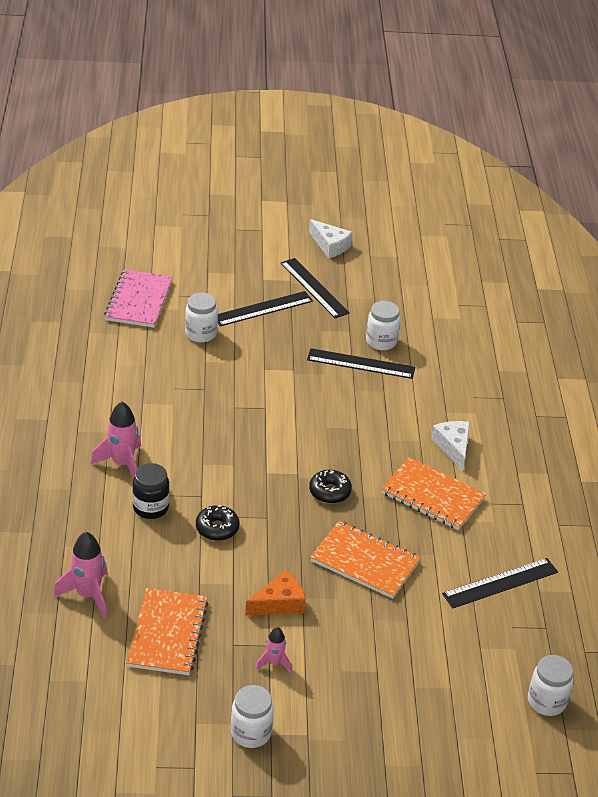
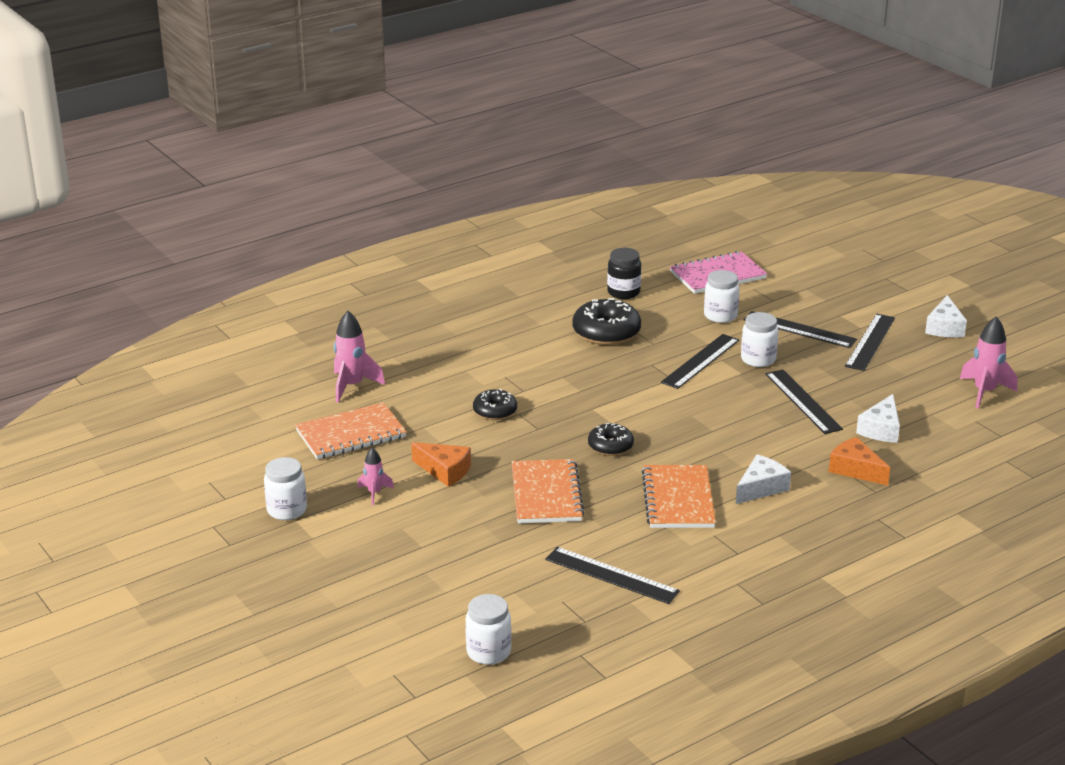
camera: 60 degrees right, 10 degrees down
(122, 464) = (513, 344): pink rocket -> pink rocket (984, 392)
(150, 508) = (480, 374): black jar -> black jar (623, 292)
(160, 404) = (606, 332): none -> black donut
(255, 380) = (700, 361): none -> black ruler
(381, 341) = (851, 400): white jar -> white jar (758, 359)
(431, 350) = (881, 429): none -> white cheese
(469, 391) = (855, 469): none -> orange cheese

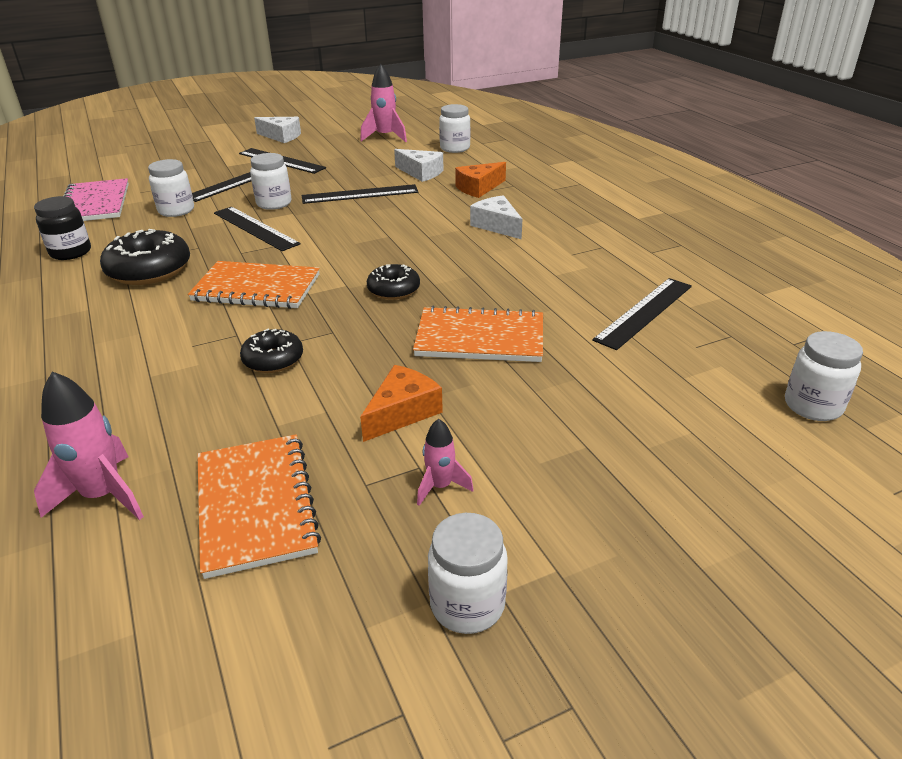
camera: 80 degrees left, 5 degrees up
(678, 499) = (508, 264): orange notebook -> orange notebook (256, 288)
(973, 443) = (455, 148): none -> white jar

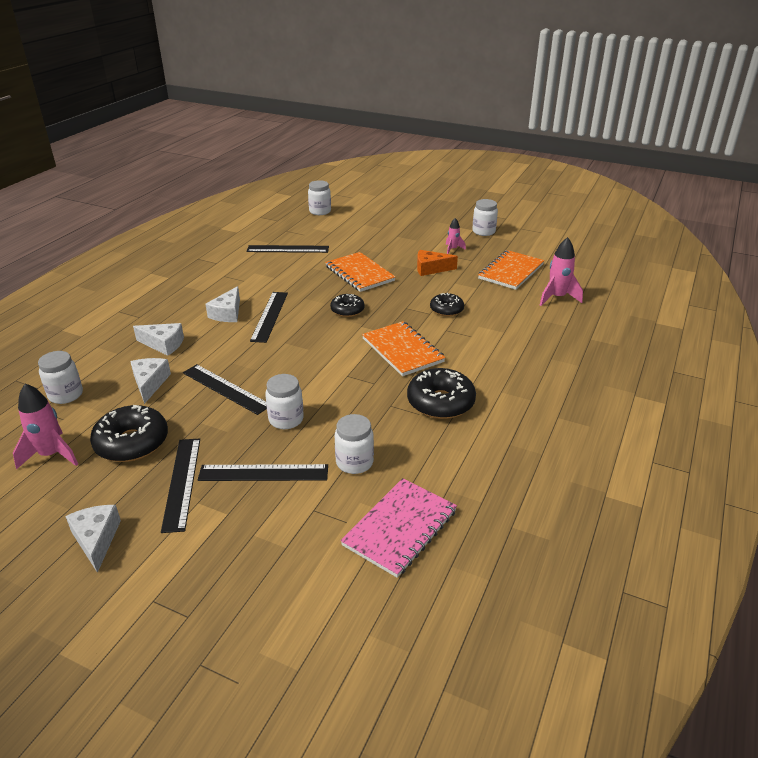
camera: 130 degrees left, 0 degrees up
(71, 252) = (473, 459): black jar -> none
(255, 228) = (336, 400): black ruler -> black ruler (270, 316)
(353, 156) = (132, 443): none -> black donut
(478, 188) = (163, 344): orange cheese -> white cheese

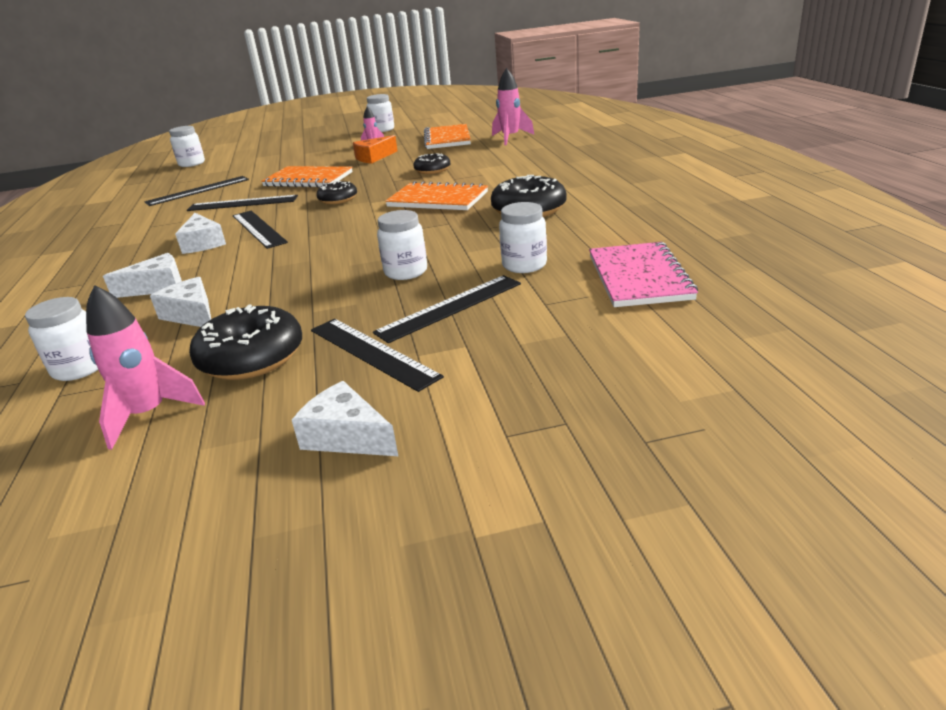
camera: 35 degrees left, 5 degrees down
(225, 389) = (298, 282): black ruler -> black ruler (242, 203)

